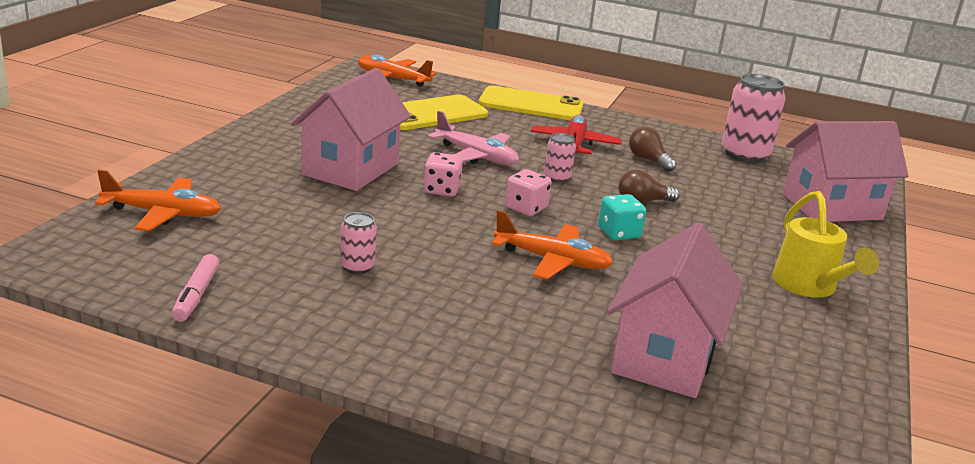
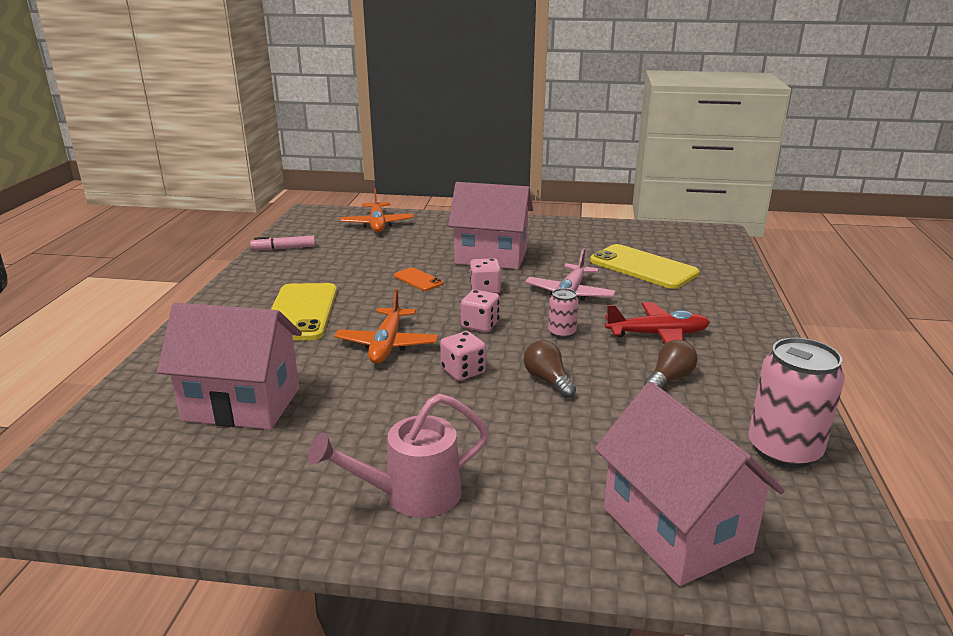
camera: 80 degrees right, 0 degrees up
(357, 267) = (338, 280): pink can -> none
(390, 218) = (418, 280): none -> orange phone
(392, 79) = (702, 243): orange plane -> none
(531, 105) = (738, 304): yellow phone -> yellow phone (301, 312)
(619, 233) = (463, 371): turquoise dice -> pink dice
(809, 287) = (411, 495): yellow watering can -> pink watering can

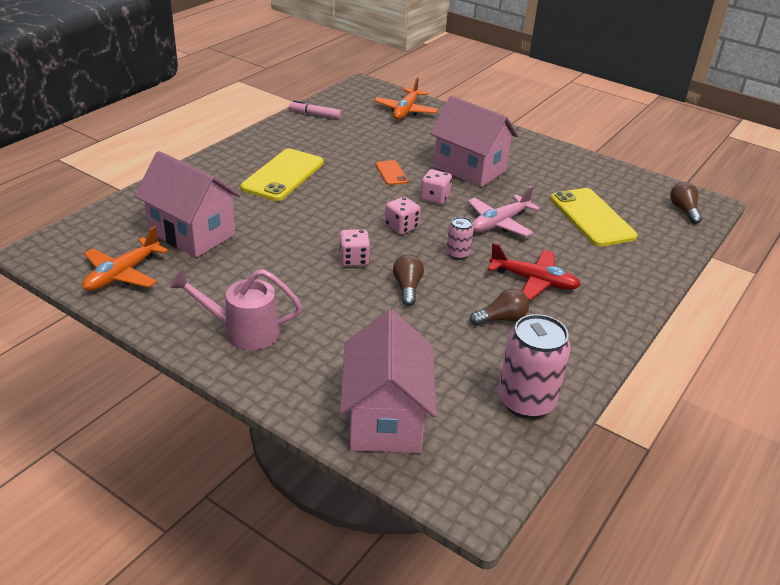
camera: 25 degrees right, 10 degrees up
(387, 345) = (320, 221): orange plane -> orange plane (122, 274)
(707, 242) = (684, 210): none -> brown light bulb

